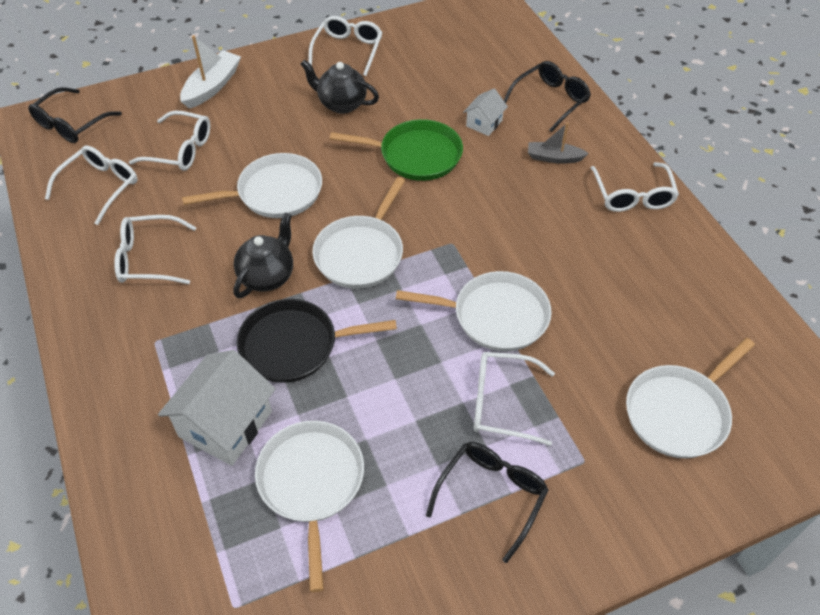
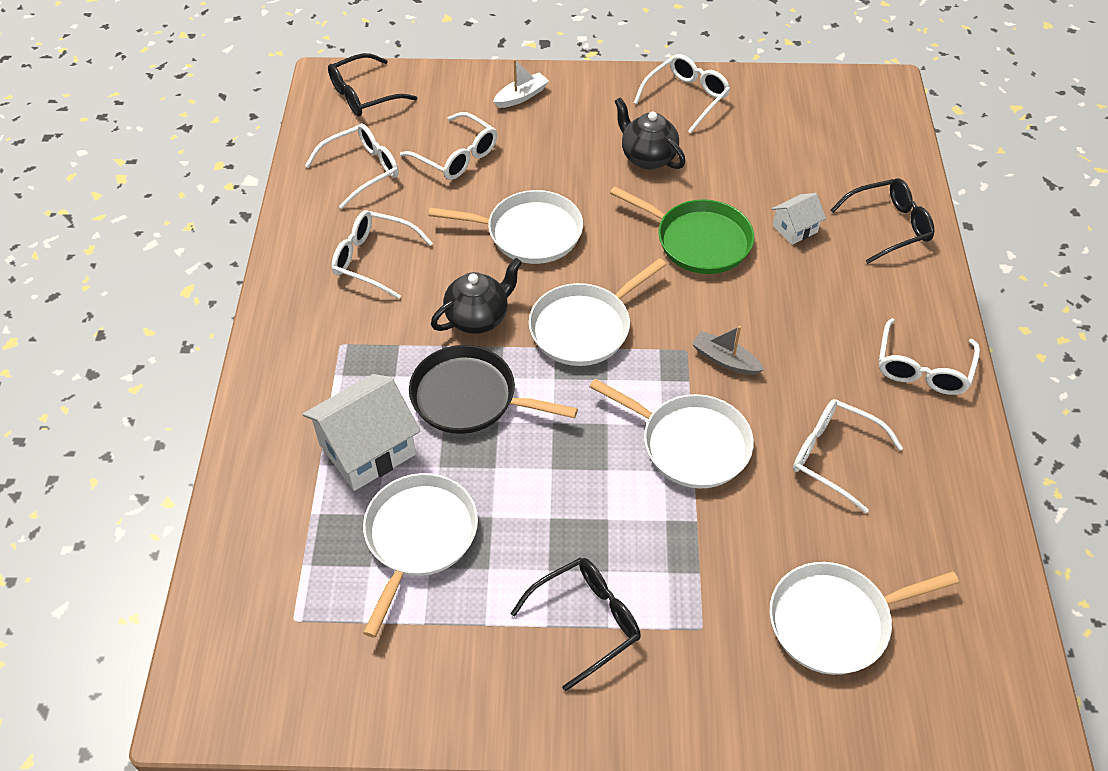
camera: 25 degrees right, 0 degrees up
(212, 86) = (521, 96): white boat -> white boat, size x0.66
(502, 403) = (647, 535): white glasses -> white glasses (834, 456)
(554, 158) = (854, 294): grey boat -> grey boat (725, 360)

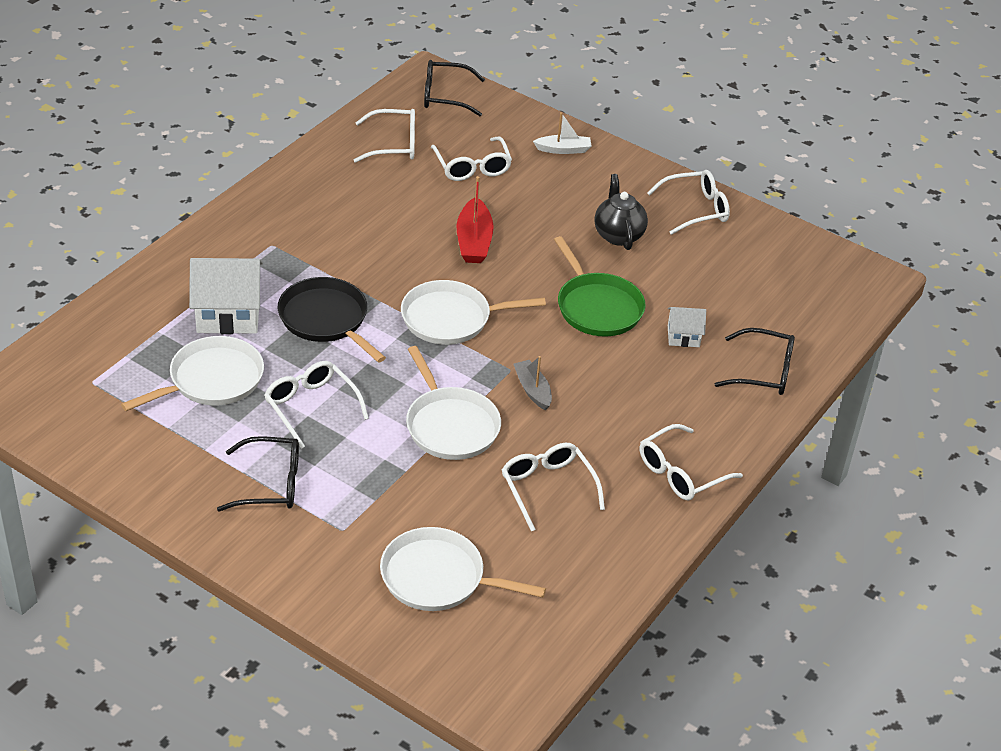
camera: 30 degrees right, 10 degrees down
(373, 259) = (345, 204): white glasses -> white glasses (311, 407)
(478, 318) = (381, 276): black teapot -> none
(529, 233) = (474, 241): white pan -> red boat

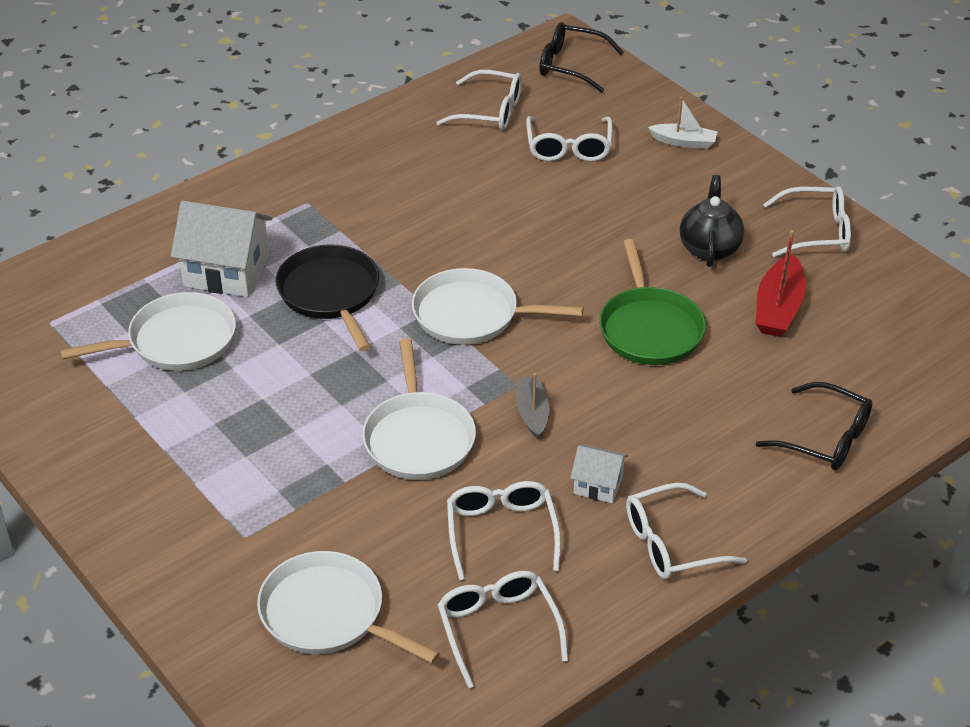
camera: 20 degrees right, 0 degrees up
(271, 484) = (188, 469): black glasses -> none
(311, 407) = (270, 389): white glasses -> white glasses (498, 628)
(474, 241) = (535, 231): red boat -> red boat (778, 308)
(683, 336) = (741, 379): white house -> white house (598, 485)

